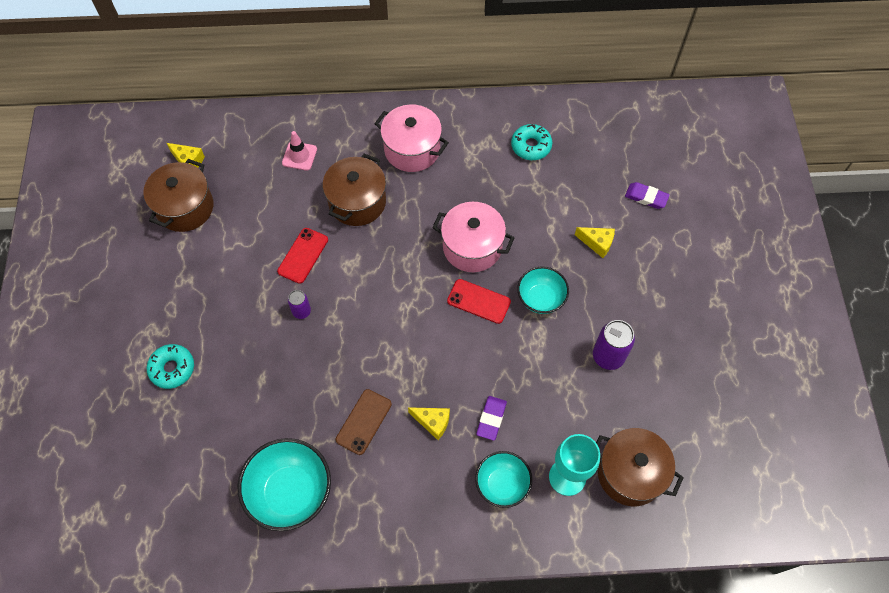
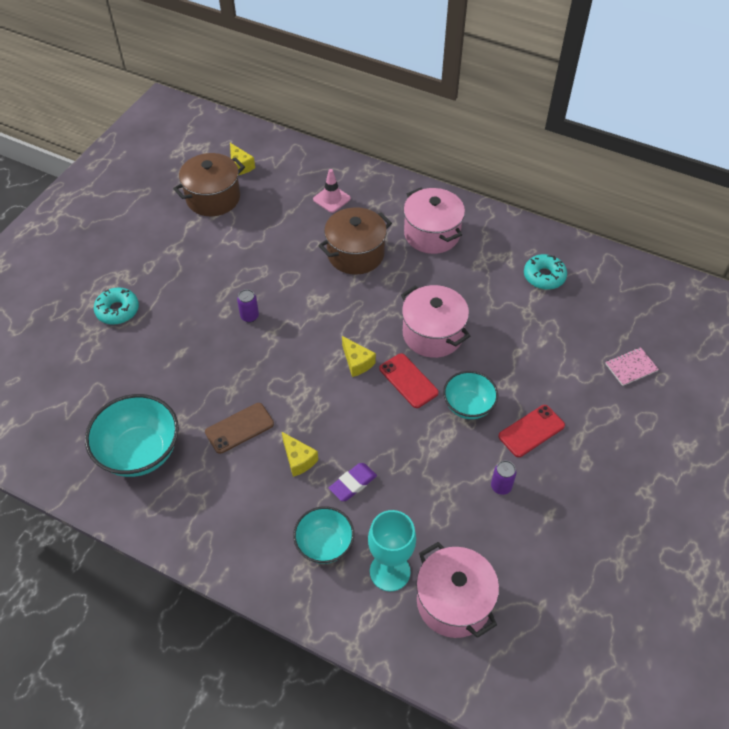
camera: 30 degrees right, 10 degrees down
(303, 255) = (281, 274): red phone -> red phone (531, 431)
(597, 243) = (555, 384): yellow cheese -> yellow cheese (357, 362)
(608, 356) = (501, 486): purple can -> purple can, size x0.59
(630, 473) = (453, 602): brown pot -> pink pot
(646, 197) = (631, 367): purple eraser -> pink notebook

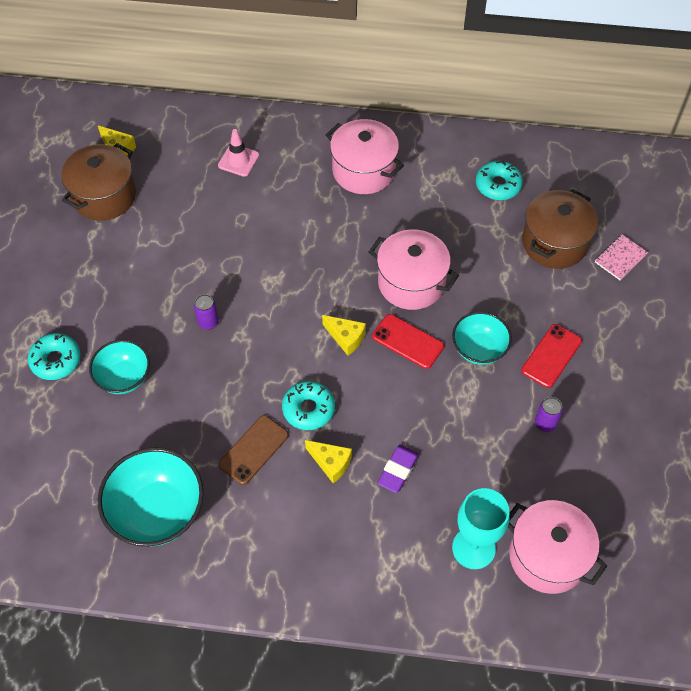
camera: 20 degrees left, 5 degrees up
(299, 410) = (308, 409): none -> turquoise donut
(324, 544) = (397, 543): turquoise bowl -> turquoise bowl (124, 378)
(355, 254) = (292, 217): brown pot -> brown pot (554, 243)

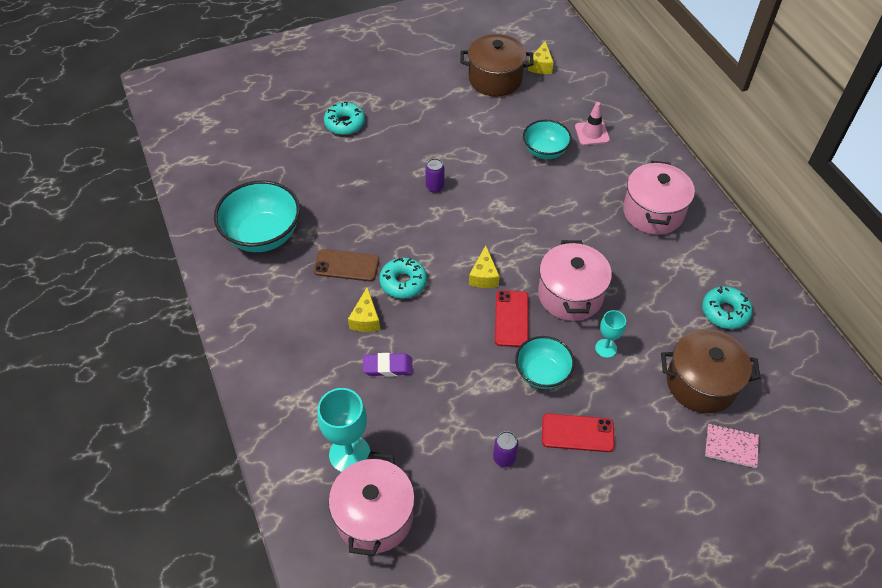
camera: 60 degrees right, 5 degrees down
(124, 378) = (356, 164): turquoise bowl -> turquoise bowl (545, 151)
(482, 288) = (606, 348): none -> turquoise goblet

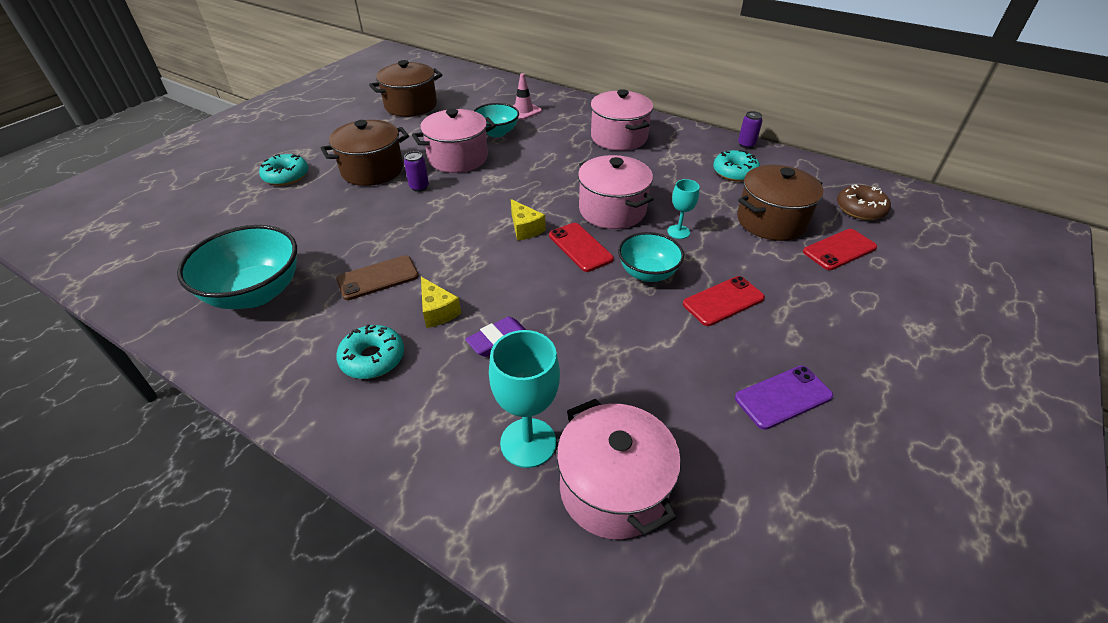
camera: 35 degrees left, 10 degrees down
(403, 282) = (451, 265): turquoise donut -> turquoise donut (373, 358)
(411, 148) = (372, 170): none -> brown pot
(488, 168) = (458, 158): none -> pink pot
(504, 458) = (684, 355): purple can -> purple can (746, 145)
(541, 65) = (443, 87): yellow cheese -> none
(542, 533) = (783, 397): none -> purple phone
(731, 446) = (839, 250): pink notebook -> red phone
(804, 419) = (860, 209): none -> brown donut

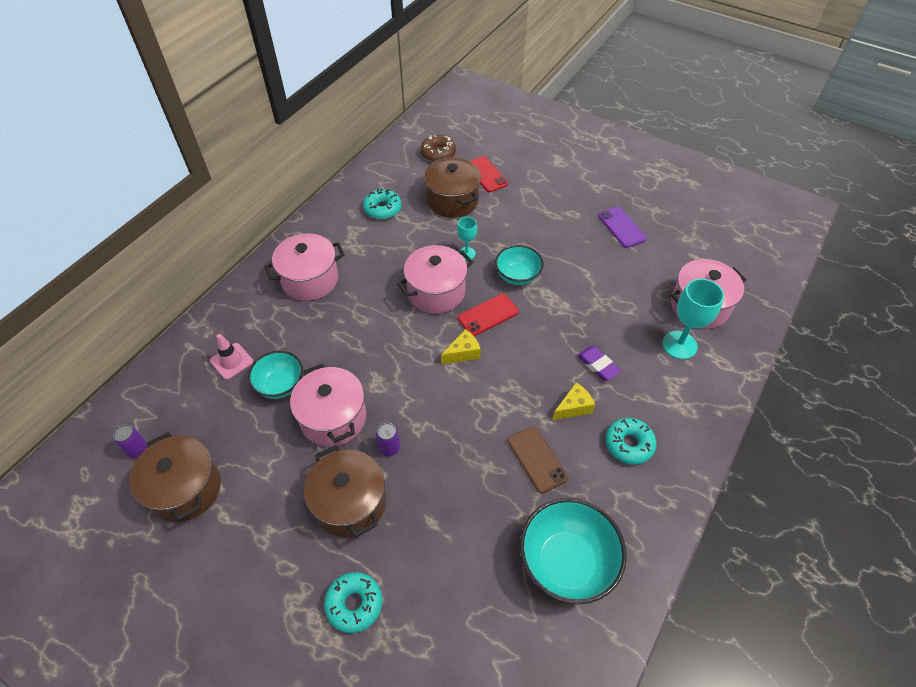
camera: 90 degrees left, 10 degrees up
(723, 301) = (544, 240): red phone -> none
(746, 145) = (338, 194): purple can -> purple can (138, 450)

